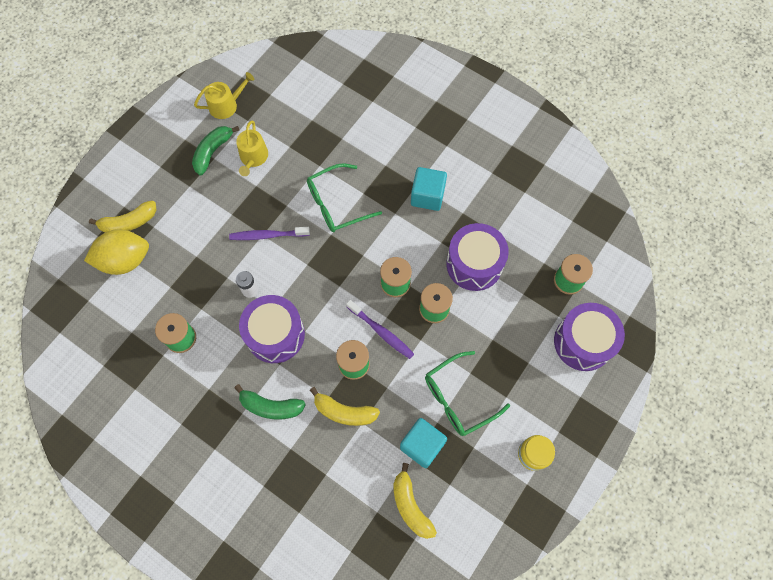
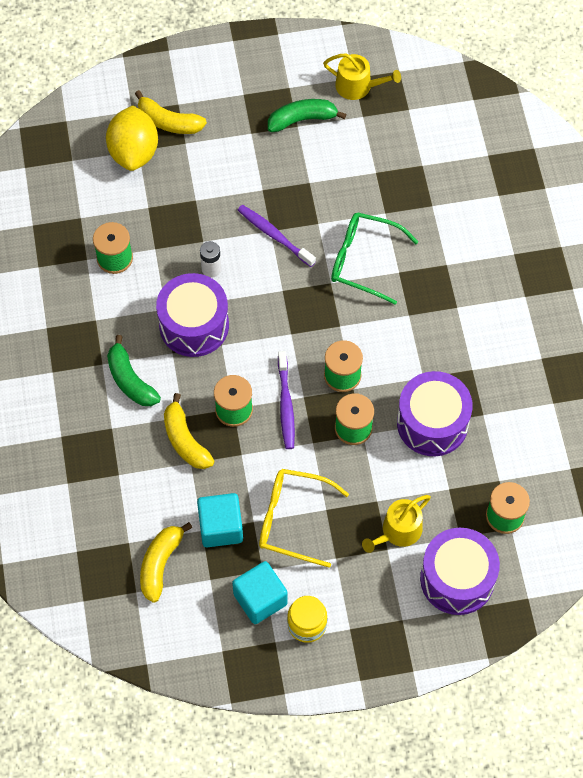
camera: 45 degrees right, 5 degrees down
(125, 260) = (134, 152): yellow lemon -> yellow lemon turned 60 degrees clockwise
(253, 158) = (332, 155): yellow watering can -> yellow watering can (398, 531)
(427, 196) = (455, 326): turquoise cube -> turquoise cube (260, 599)
(458, 398) = (292, 520): green glasses -> yellow glasses

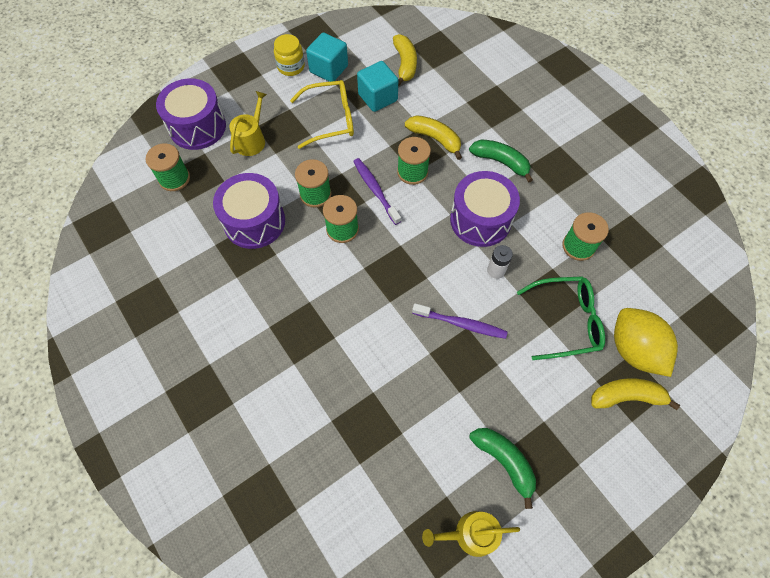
camera: 155 degrees right, 0 degrees up
(302, 119) = (504, 462): green banana -> green banana turned 90 degrees counterclockwise
(364, 261) = (370, 334): green glasses -> green glasses (566, 321)

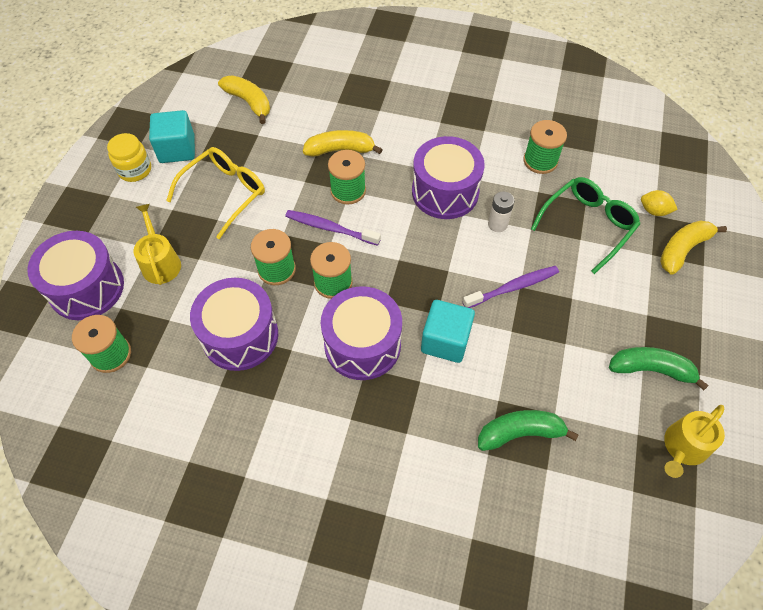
camera: 40 degrees left, 5 degrees down
(321, 285) = (362, 344): none -> purple drum
(378, 97) = (252, 146): turquoise cube -> turquoise cube (445, 341)
(501, 162) = (415, 134): green banana -> green banana (520, 433)
(634, 349) = (654, 211): yellow lemon -> yellow lemon, size x0.47

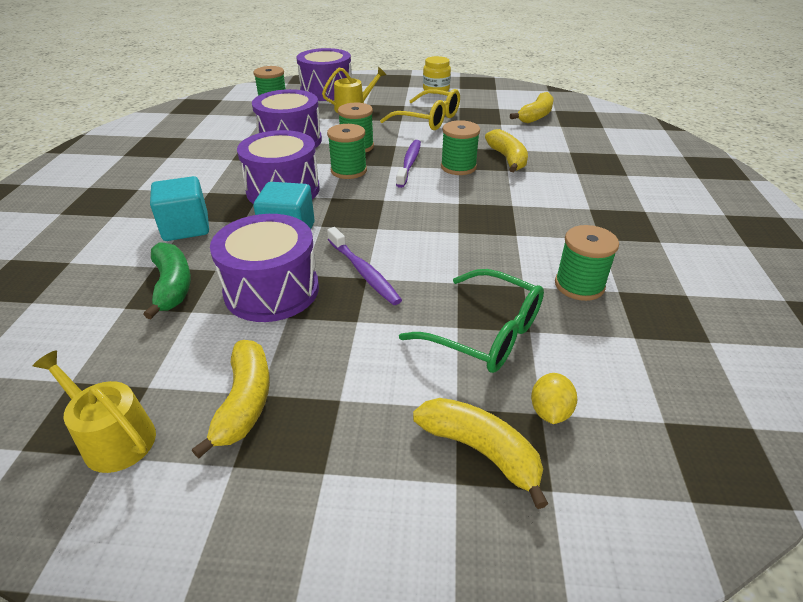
camera: 80 degrees right, 20 degrees down
(177, 149) = (464, 99): turquoise cube -> turquoise cube (186, 227)
(445, 192) = (485, 218): purple drum -> purple drum (272, 290)
(497, 224) = (454, 256): white battery -> none
(651, 369) = (245, 402): green banana -> yellow banana

